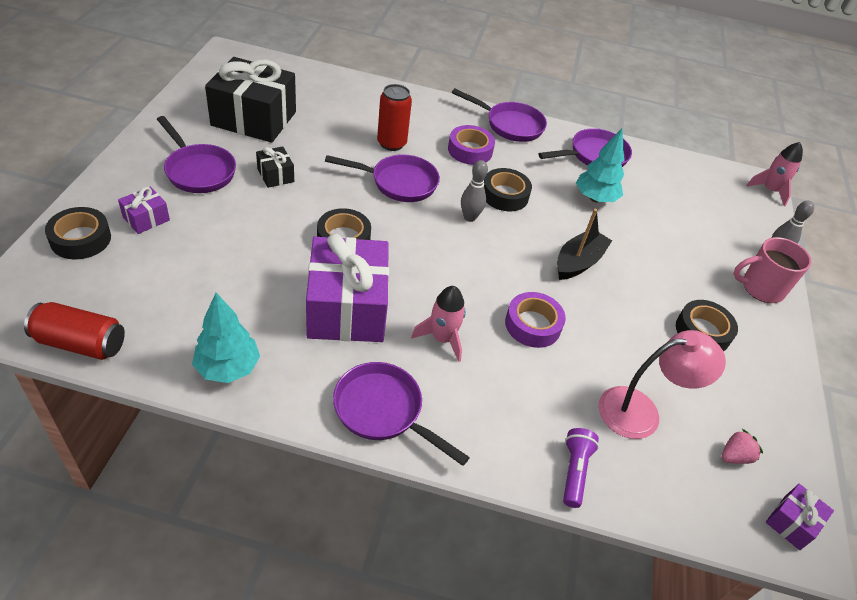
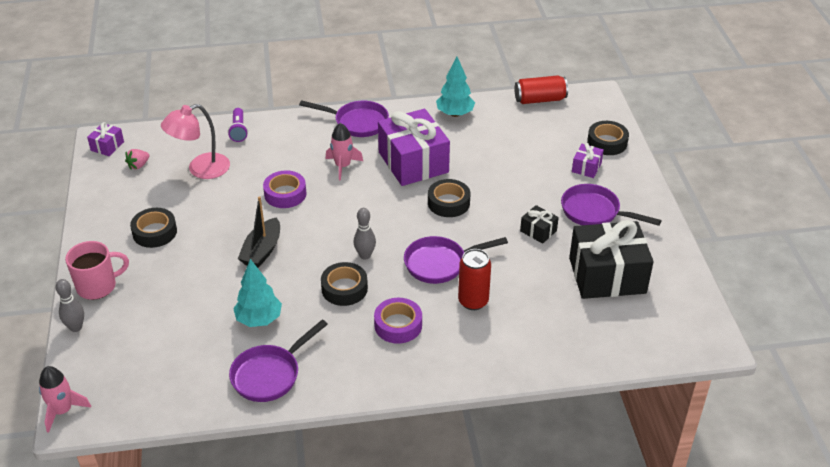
camera: 165 degrees right, 5 degrees down
(510, 125) = (373, 378): purple pan -> none

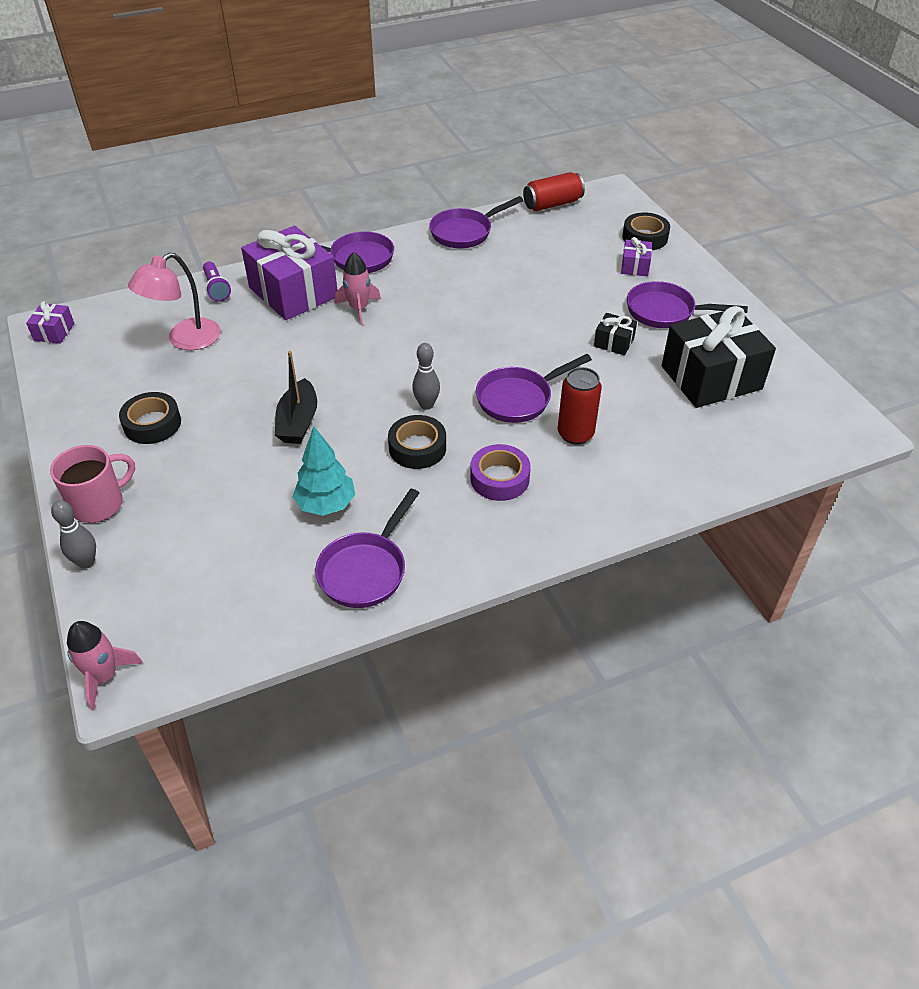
camera: 15 degrees left, 5 degrees up
(138, 165) = (103, 348): pink strawberry -> none
(285, 194) = (301, 351): purple tape -> none
(413, 162) = (439, 291): purple gift -> purple gift (293, 292)
(448, 203) = (499, 329): black tape -> none
(455, 114) = (465, 232): turquoise tree -> purple pan

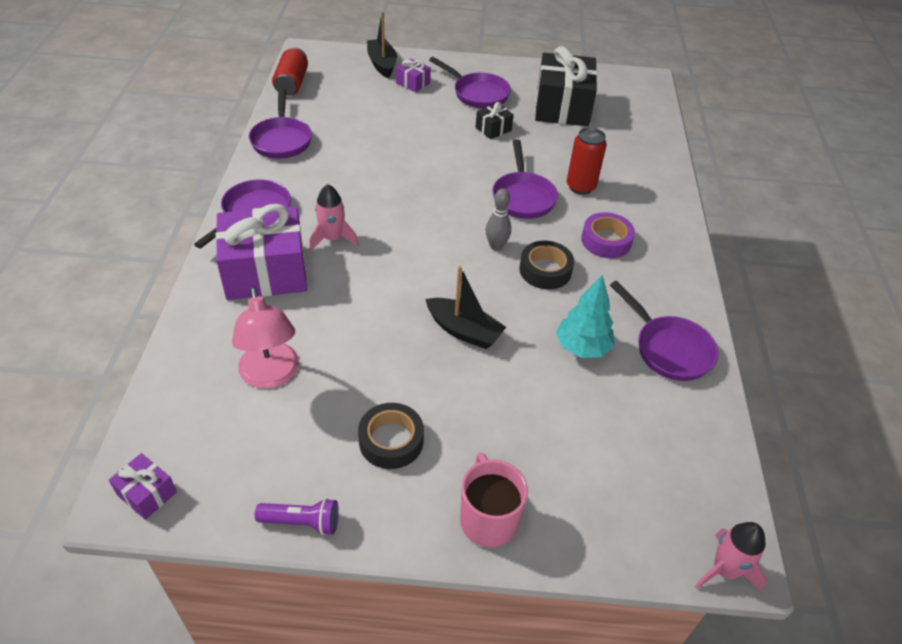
camera: 65 degrees left, 0 degrees up
(86, 562) = (569, 551): grey bowling pin -> none
(216, 288) = (203, 325): purple flashlight -> purple flashlight (302, 522)
(645, 237) = (382, 64): black tape -> black boat
(665, 312) = (477, 94): purple pan -> purple pan turned 90 degrees counterclockwise

